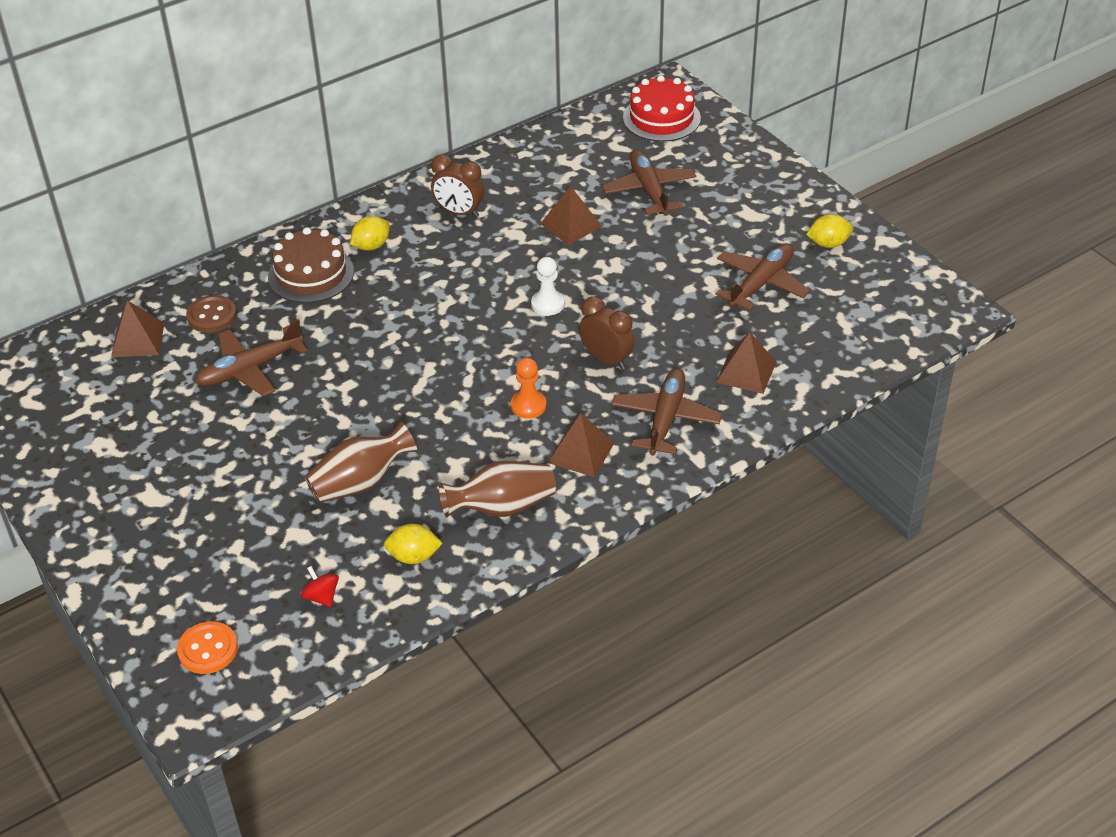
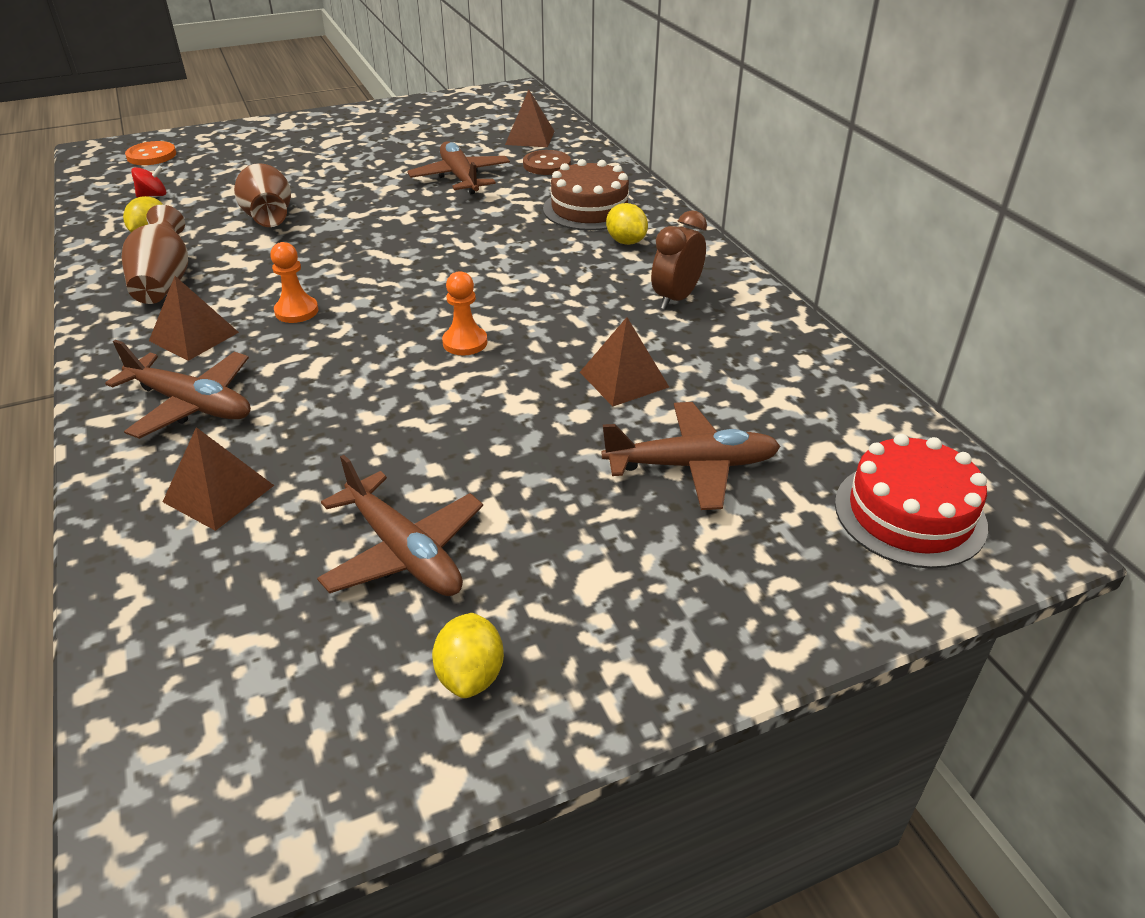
camera: 100 degrees right, 5 degrees down
(547, 304) = (465, 342): white pawn -> orange pawn
(606, 359) = (333, 373): brown clock -> none

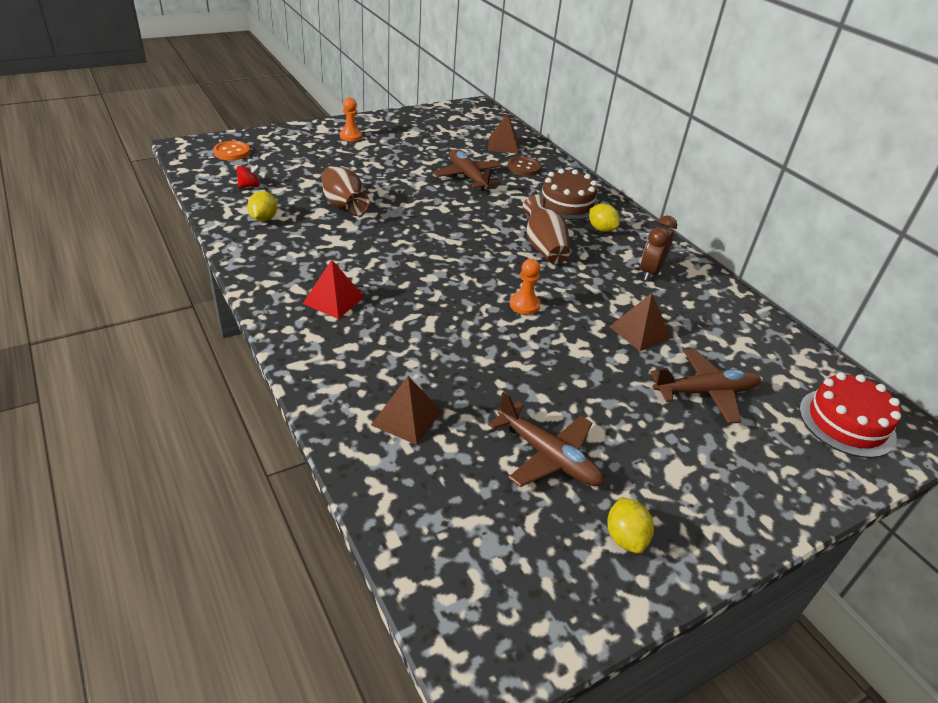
camera: 10 degrees left, 0 degrees up
(164, 282) = (291, 257): brown vase -> brown vase (543, 247)
(191, 404) = (356, 352): brown plane -> none
(194, 336) = (333, 300): brown pyramid -> red pyramid
(296, 311) = (398, 281): orange pawn -> orange pawn (350, 136)

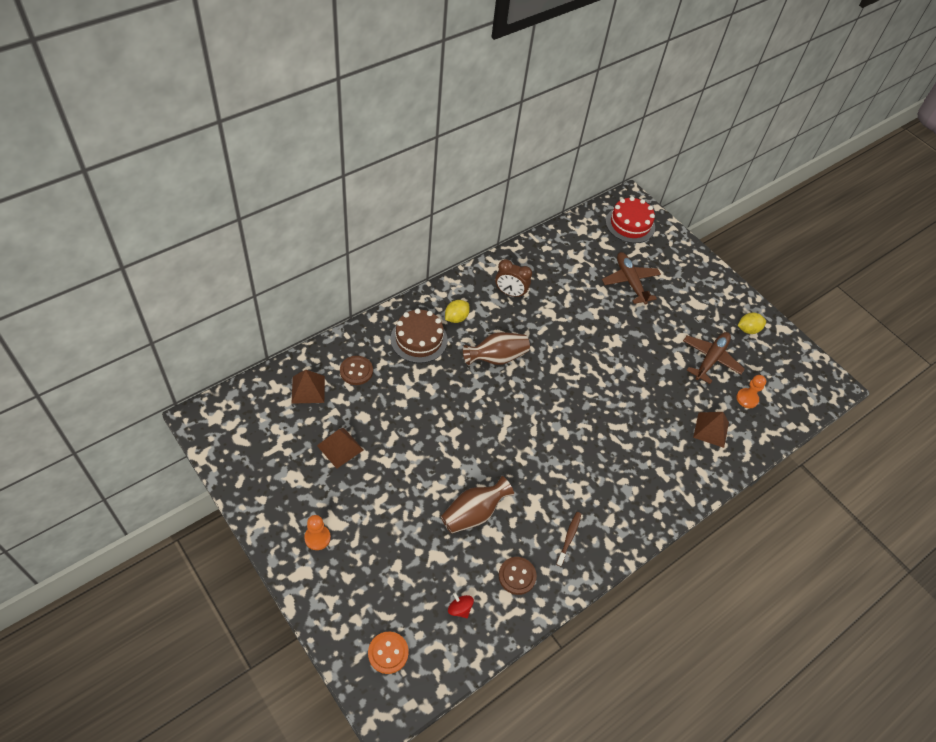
camera: 100 degrees left, 15 degrees up
(263, 219) = (517, 576): yellow lemon -> brown button
(290, 256) = (569, 537): none -> brown toothbrush
(333, 300) = (615, 492): red pyramid -> none
(468, 177) = (387, 416): brown plane -> none
(524, 305) = (577, 370): orange pawn -> orange pawn (747, 399)
(639, 332) = (584, 307): brown pyramid -> brown pyramid (340, 447)

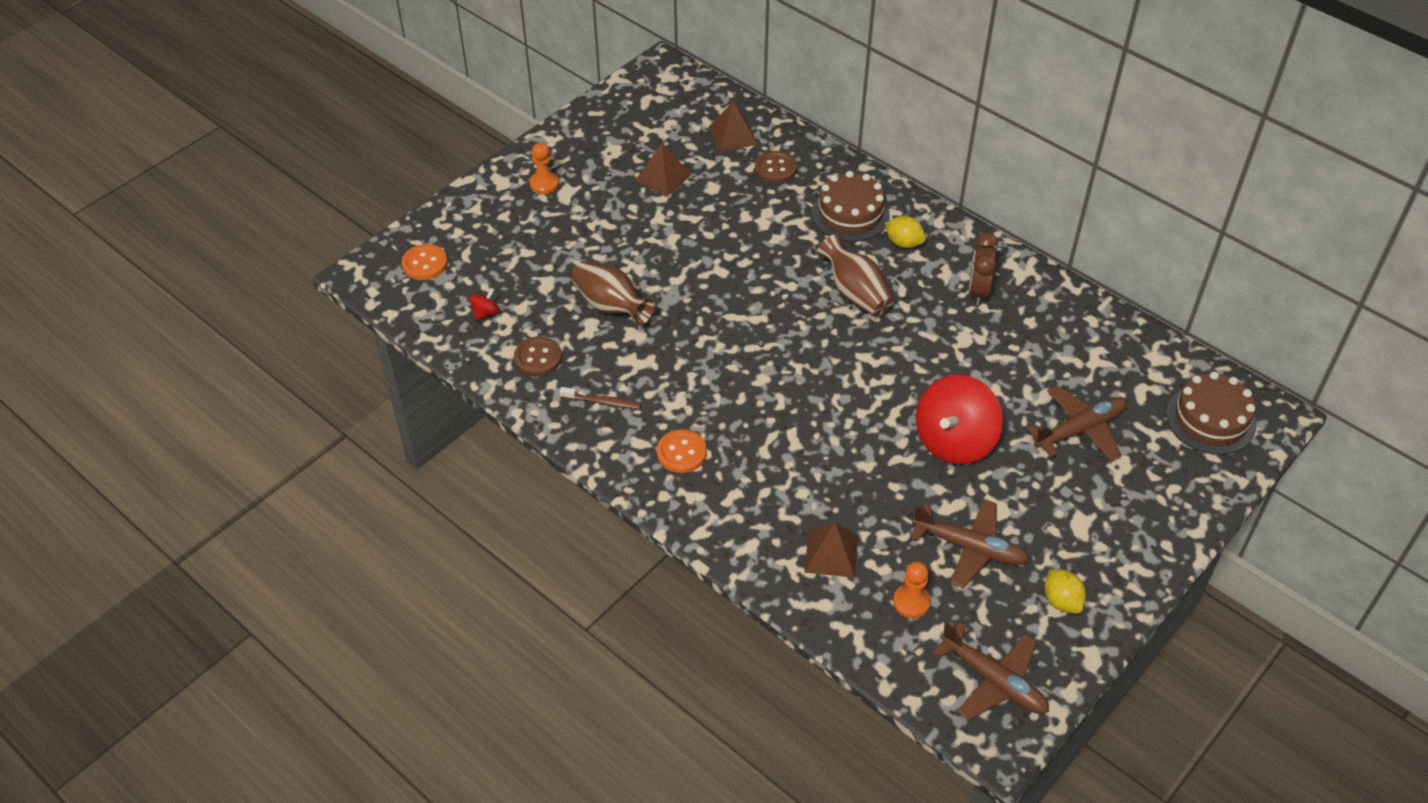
camera: 85 degrees right, 5 degrees down
(622, 495) = (681, 453): none -> orange button
(630, 224) = (1210, 419): red cake -> brown cake
(631, 342) = (954, 441): none -> red spinning top
(798, 376) = (993, 681): none -> brown plane

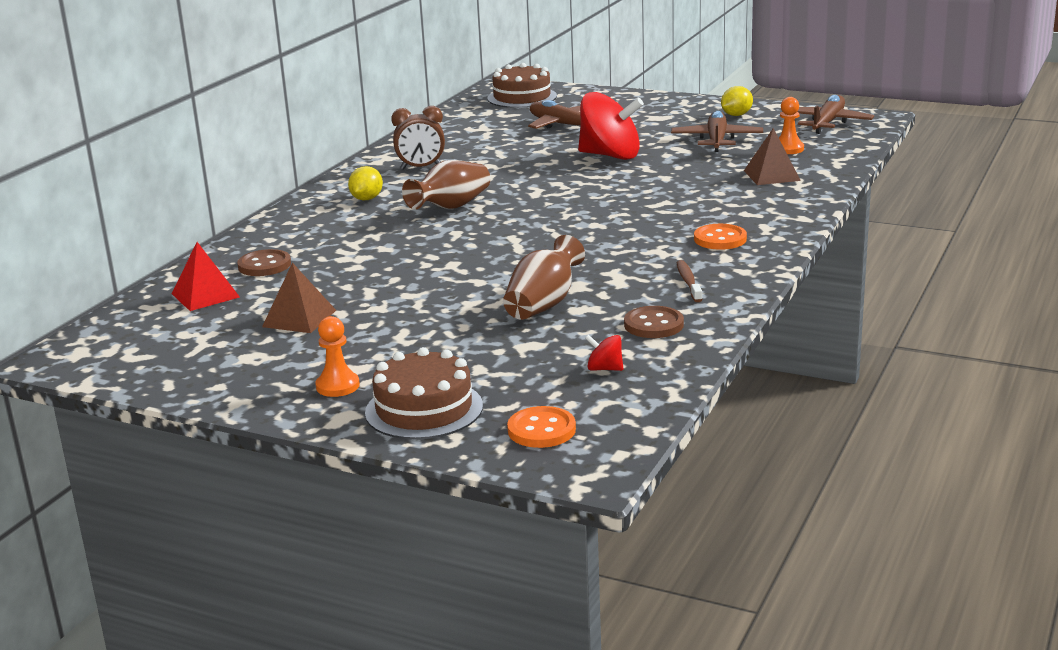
camera: 105 degrees left, 25 degrees down
(732, 135) = (205, 295): brown pyramid -> red pyramid
(850, 214) = (331, 224): brown cake -> brown cake (424, 409)

